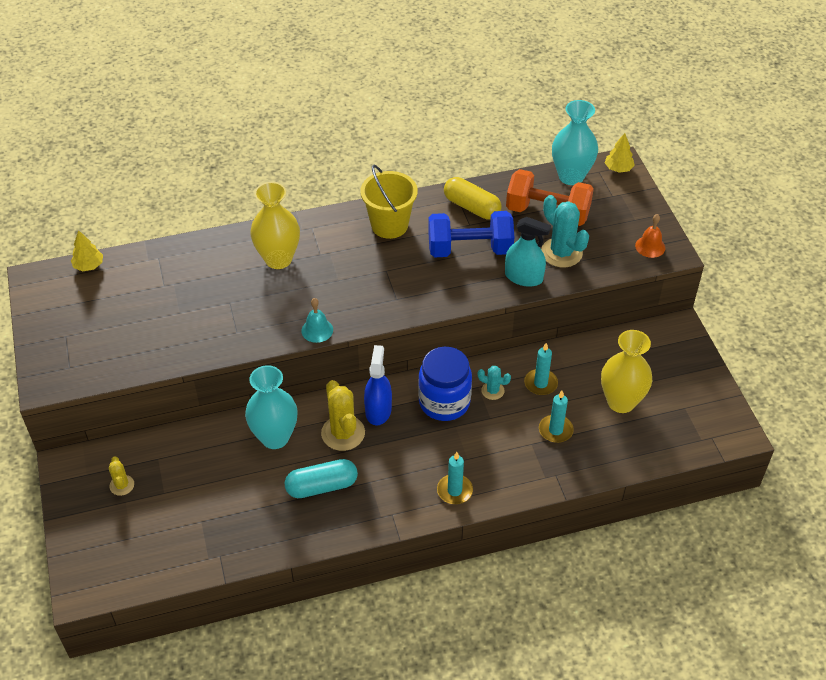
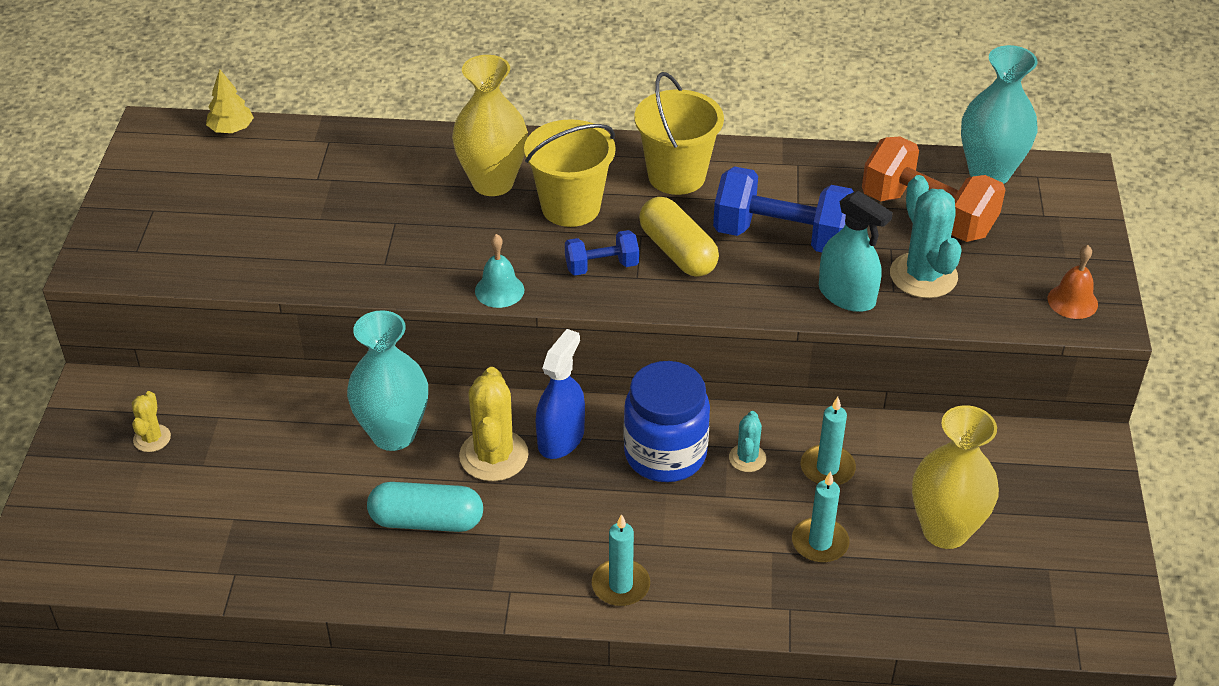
camera: 20 degrees right, 5 degrees down
(334, 263) = (570, 207): none -> yellow bucket
(372, 297) = (601, 266): none -> blue dumbbell
(471, 207) = (812, 180): yellow capsule -> yellow capsule (677, 252)
(492, 391) = (747, 458): turquoise cactus -> turquoise cactus turned 60 degrees clockwise
(618, 168) = (1071, 179): yellow tree -> none

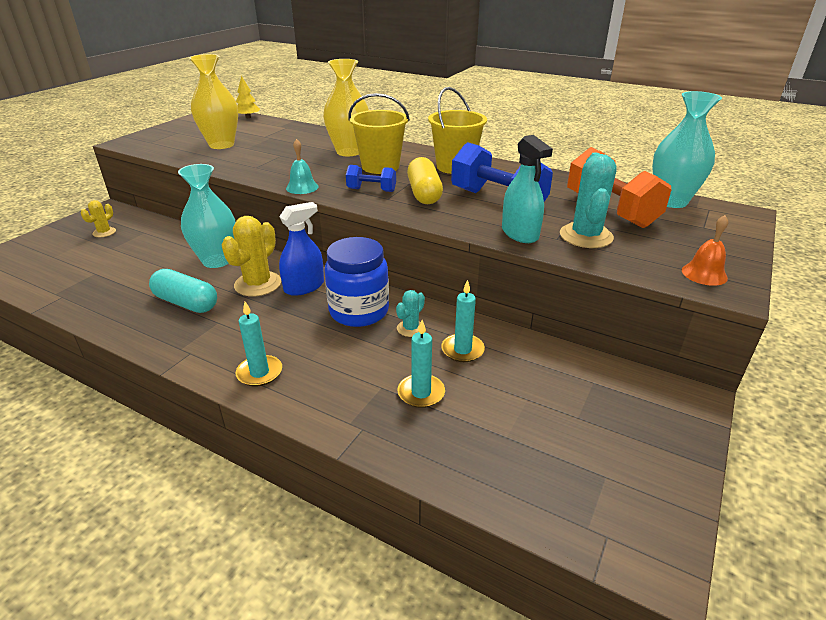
camera: 25 degrees right, 10 degrees down
(945, 530) = (528, 417): yellow vase -> yellow vase (221, 145)

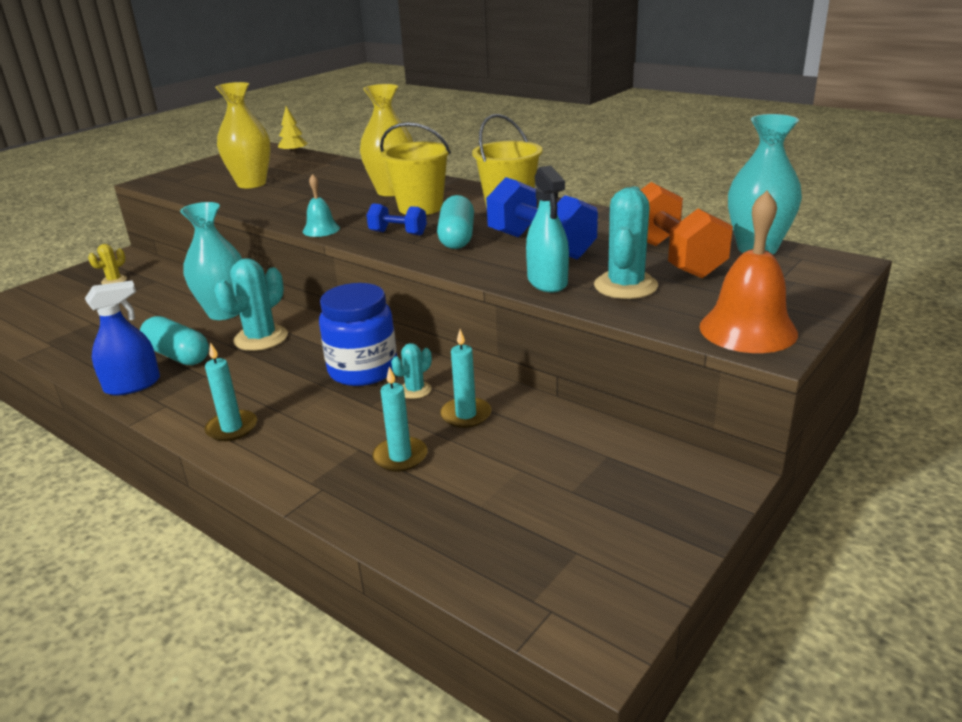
camera: 10 degrees right, 5 degrees down
(258, 284) = (261, 338): yellow cactus -> turquoise cactus
(304, 287) = (311, 342): blue spray bottle -> blue spray bottle (132, 385)
(424, 193) = (457, 237): yellow capsule -> turquoise capsule
(704, 274) = (748, 329): orange bell -> orange bell, size x1.82

